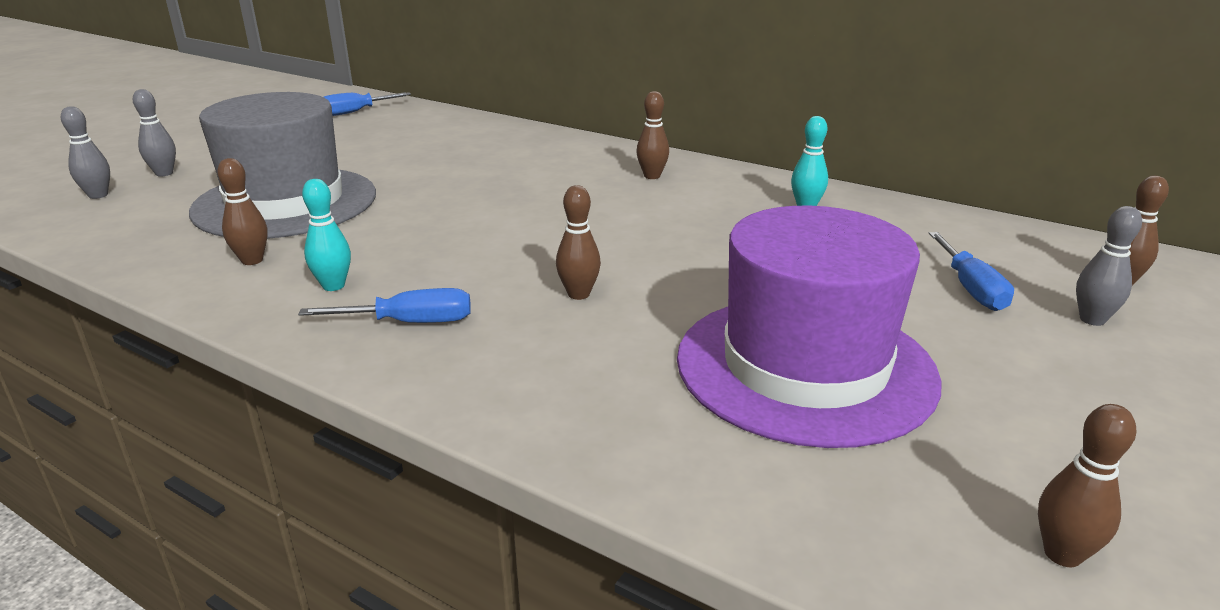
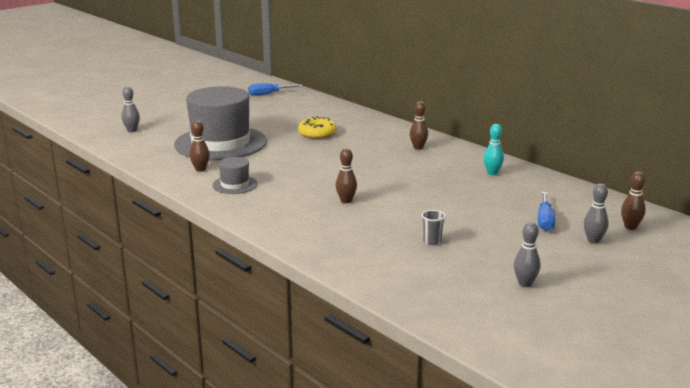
camera: 15 degrees right, 5 degrees down
(164, 173) = (163, 122): grey bowling pin -> grey bowling pin (525, 283)
(333, 286) = (235, 184): turquoise bowling pin -> grey hat
(410, 323) = (264, 203): blue screwdriver -> none
(464, 169) = (317, 134): none -> yellow donut
(805, 367) = (432, 241): purple hat -> grey cup
(1062, 554) = (484, 311): brown bowling pin -> none

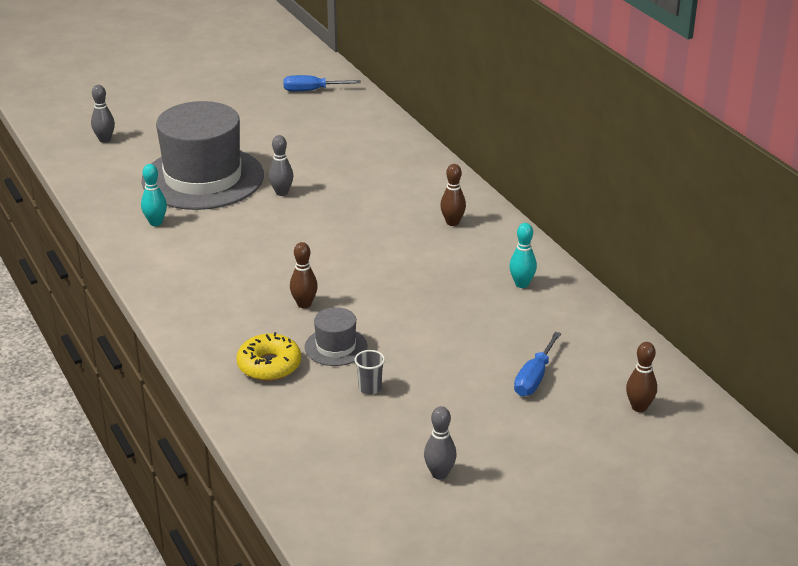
camera: 15 degrees right, 10 degrees up
(200, 169) = (155, 222): brown bowling pin -> turquoise bowling pin
(235, 184) = (184, 255): grey hat -> grey hat (336, 347)
(317, 134) = (334, 178): yellow donut -> yellow donut (269, 365)
(593, 240) = (573, 421): grey bowling pin -> grey bowling pin (282, 192)

